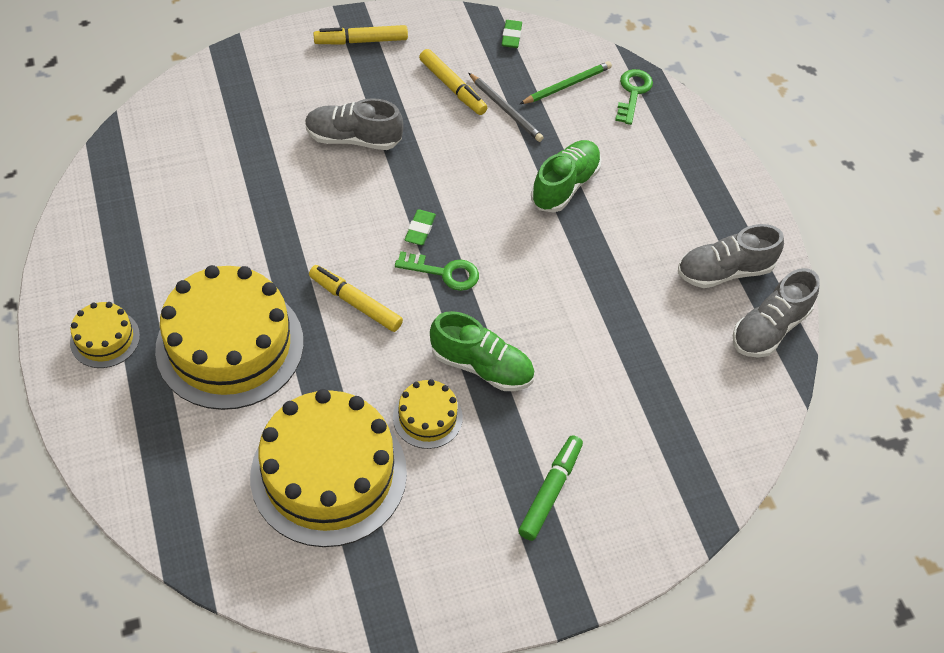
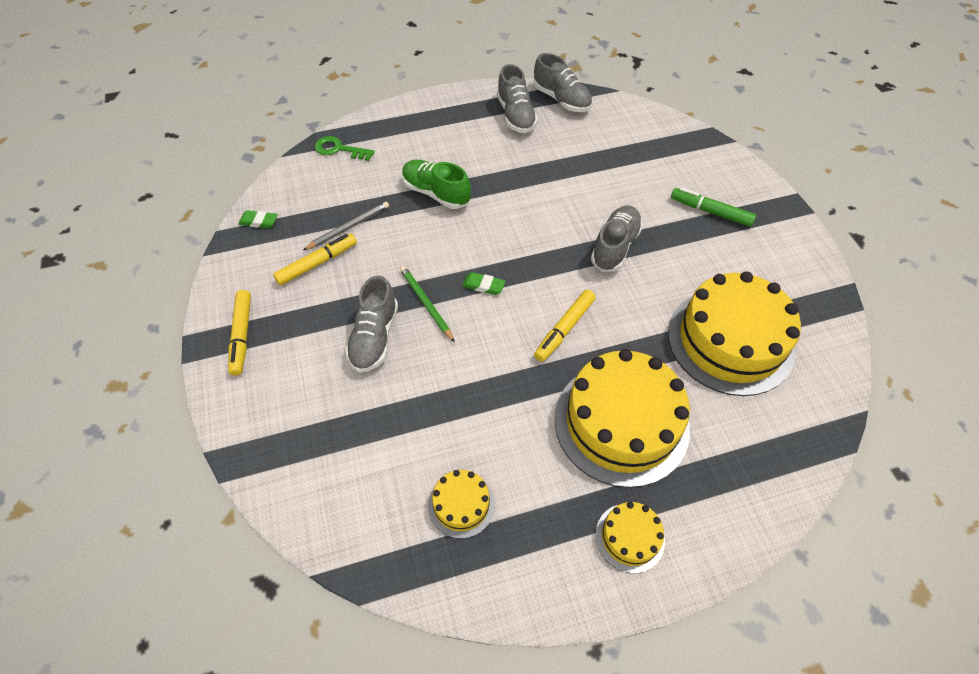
camera: 85 degrees left, 0 degrees up
(427, 417) = (666, 279): yellow cake -> yellow cake (461, 504)
(444, 273) = (528, 269): green key -> none
(481, 366) = (615, 247): green shoe -> grey shoe
(567, 85) = (325, 187): green pencil -> green pencil (426, 303)

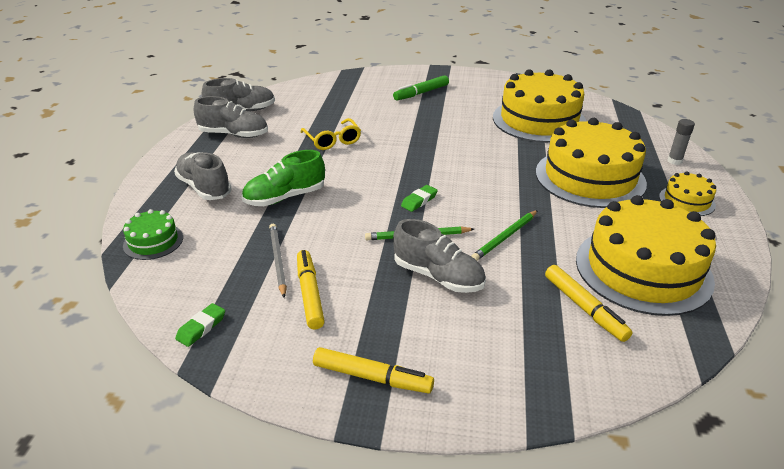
camera: 65 degrees left, 20 degrees down
(339, 149) = (153, 241): green key -> green cake
(458, 371) = (505, 237): none -> green pencil
(461, 504) = (643, 269): yellow cake -> yellow cake, size x2.15
(552, 183) = (332, 140): none -> yellow glasses
(564, 329) = (491, 176): yellow marker -> yellow marker (584, 308)
(615, 247) = (424, 134): grey shoe -> grey shoe (204, 188)
(727, 513) = (674, 161): none -> grey glue stick

